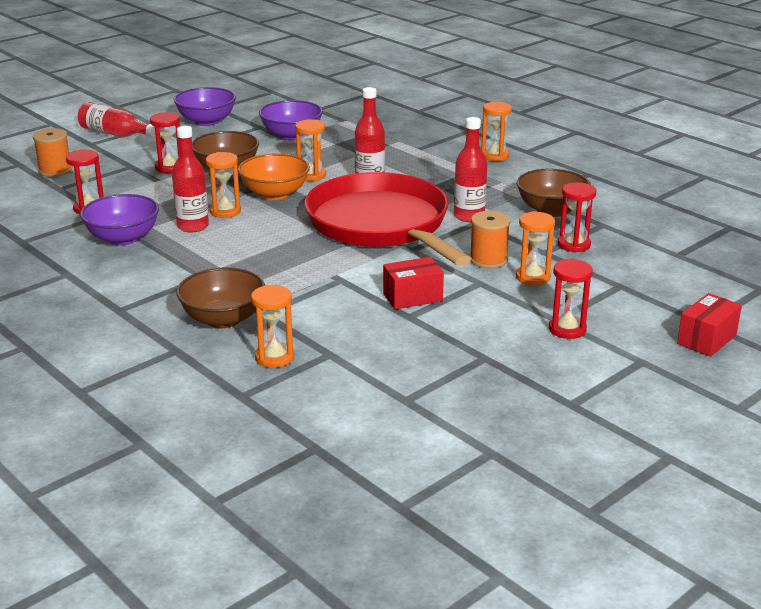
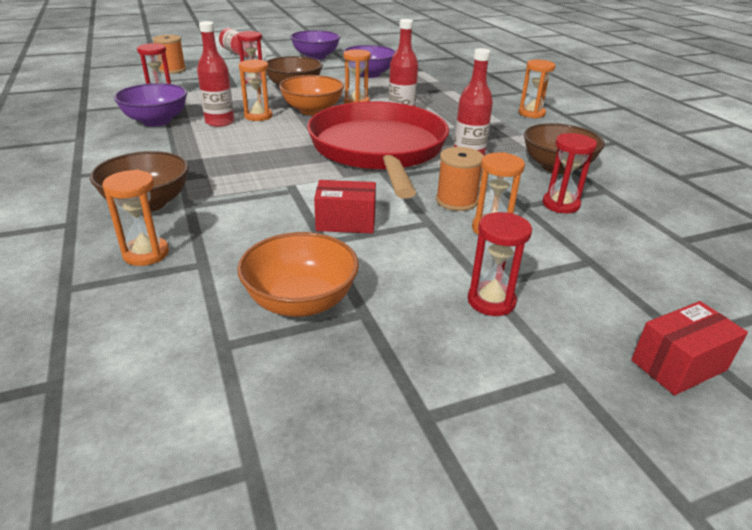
camera: 20 degrees right, 5 degrees up
(433, 361) = (301, 301): none -> orange bowl

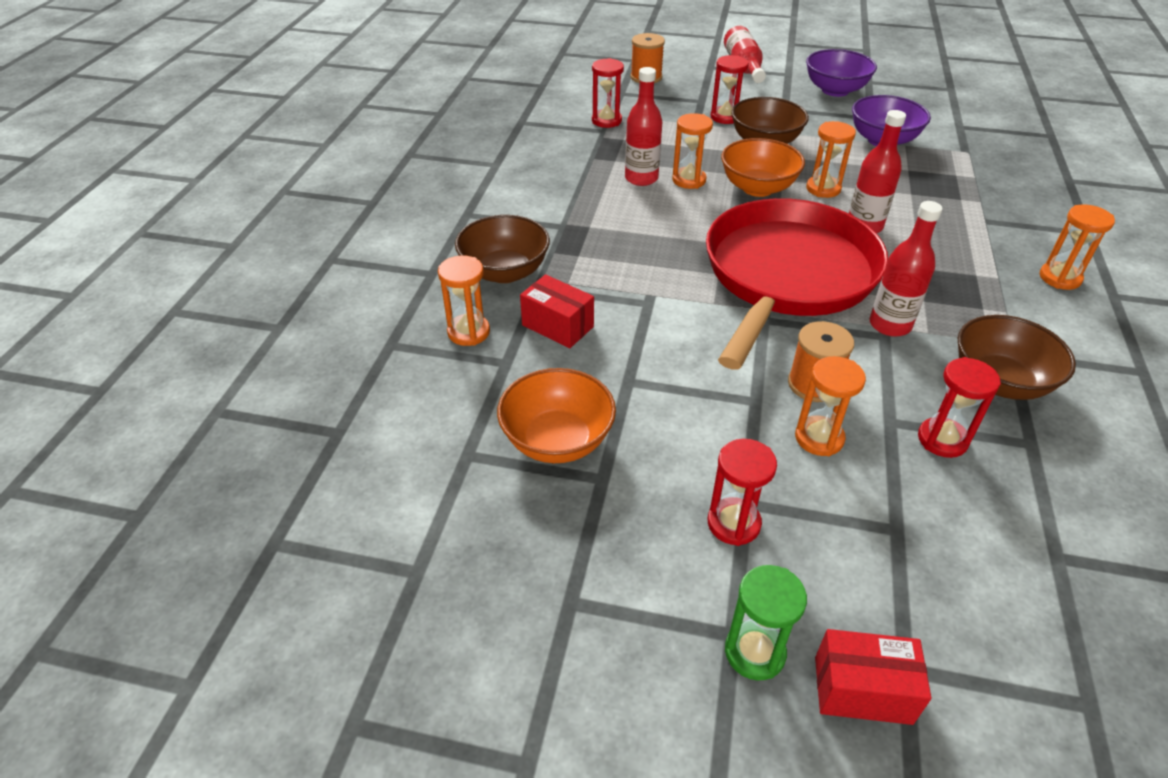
camera: 35 degrees right, 10 degrees up
(156, 121) = (579, 158): purple bowl -> none
(346, 222) = (668, 366): red box -> red box (557, 326)
(593, 378) = (754, 652): none -> green hourglass

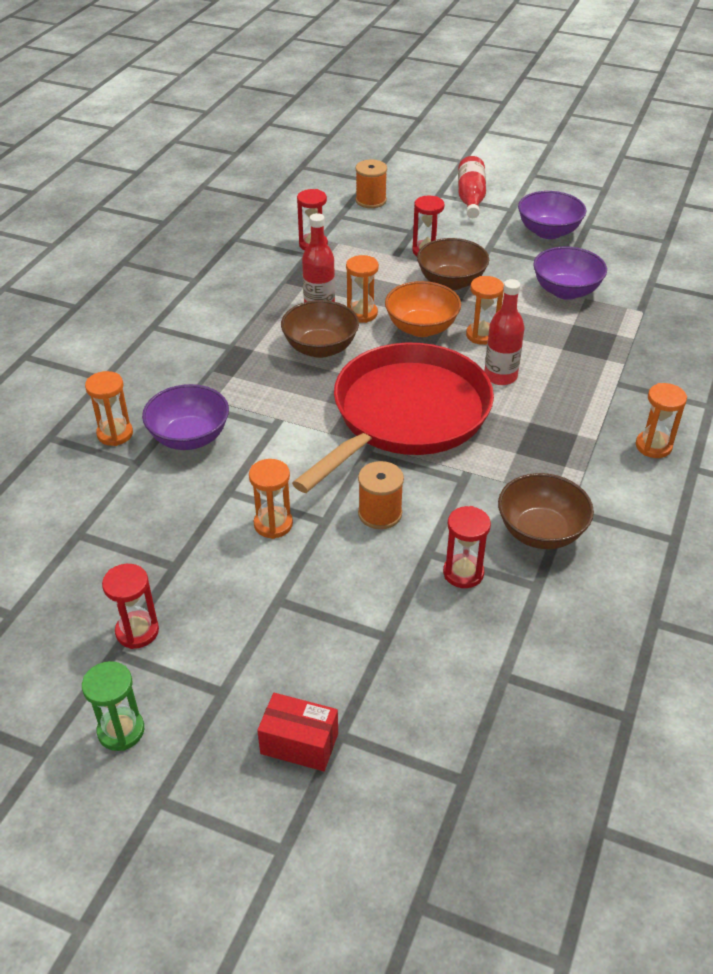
camera: 10 degrees right, 0 degrees up
(505, 272) = (164, 384): brown bowl -> brown bowl (320, 348)
(557, 326) = (189, 437): red box -> purple bowl
(557, 440) = (151, 532): orange bowl -> none
(733, 523) = (261, 614): red hourglass -> red hourglass (137, 631)
(754, 652) = (233, 706): green hourglass -> green hourglass (121, 731)
(819, 438) = (361, 558): orange hourglass -> orange hourglass (273, 524)
(890, 325) = (473, 470): red bottle -> none

